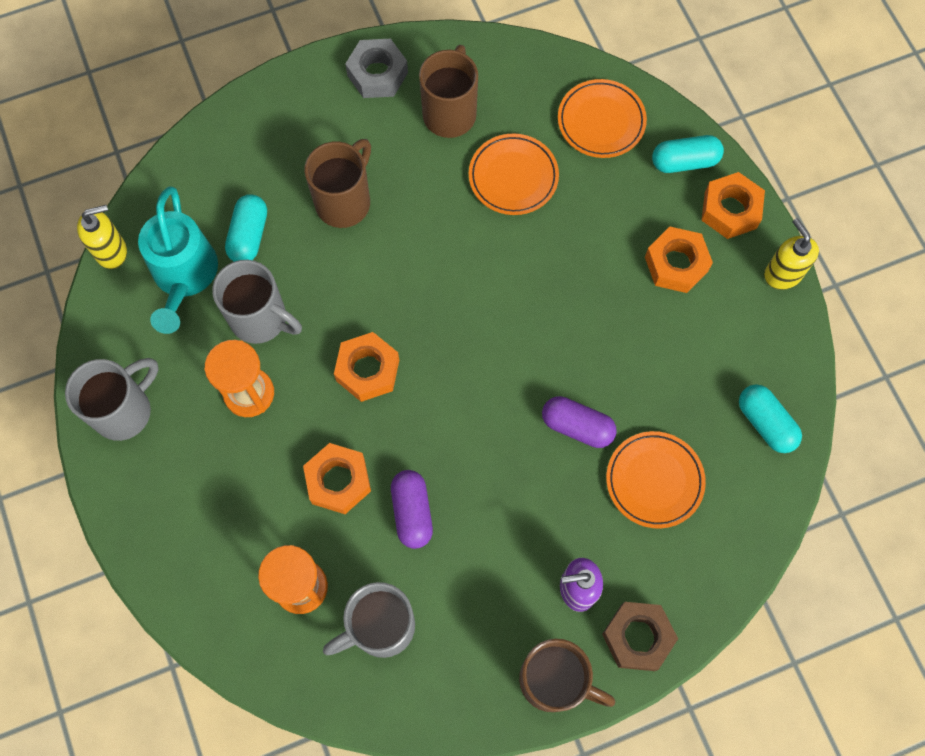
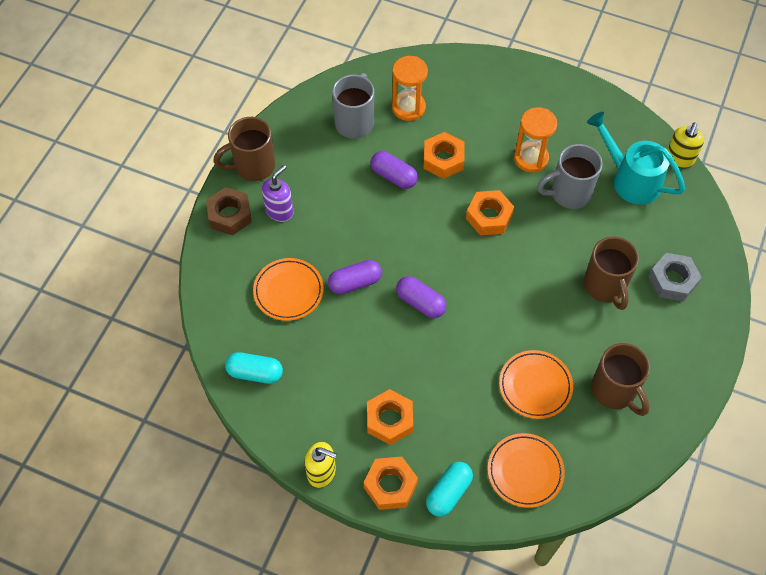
camera: 135 degrees right, 10 degrees down
(124, 411) = (575, 104): grey mug -> none
(249, 235) = (628, 225): turquoise capsule -> none
(377, 74) = (682, 375): grey nut -> grey nut (672, 281)
(533, 345) = (420, 302): none -> purple capsule

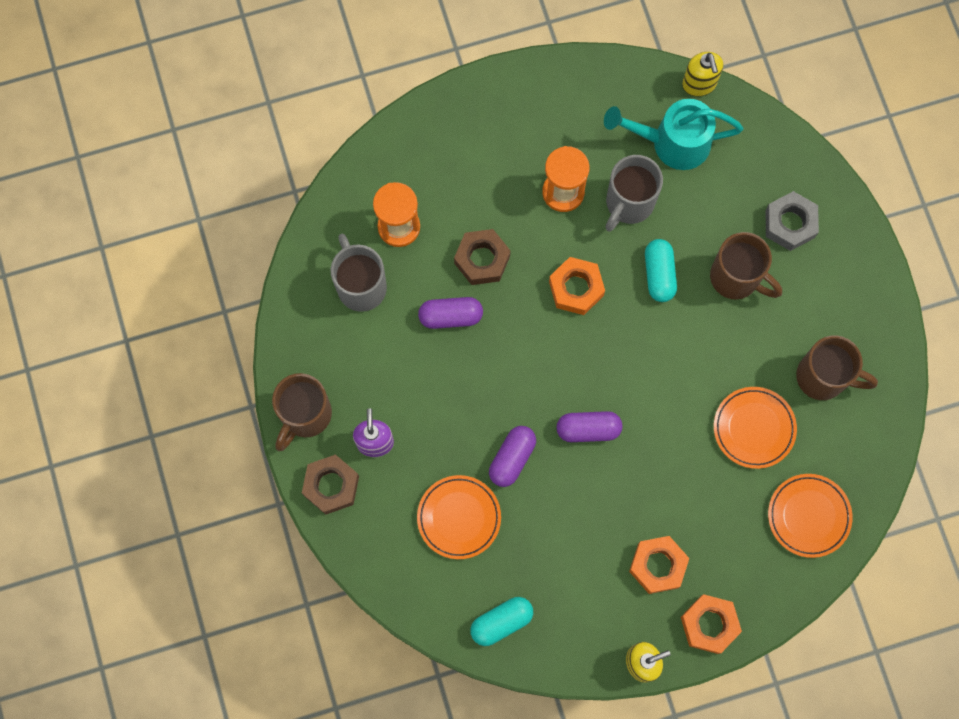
camera: 40 degrees left, 15 degrees up
(443, 159) = (482, 260): orange nut -> brown nut
(448, 493) = (762, 589): turquoise capsule -> turquoise capsule (659, 274)

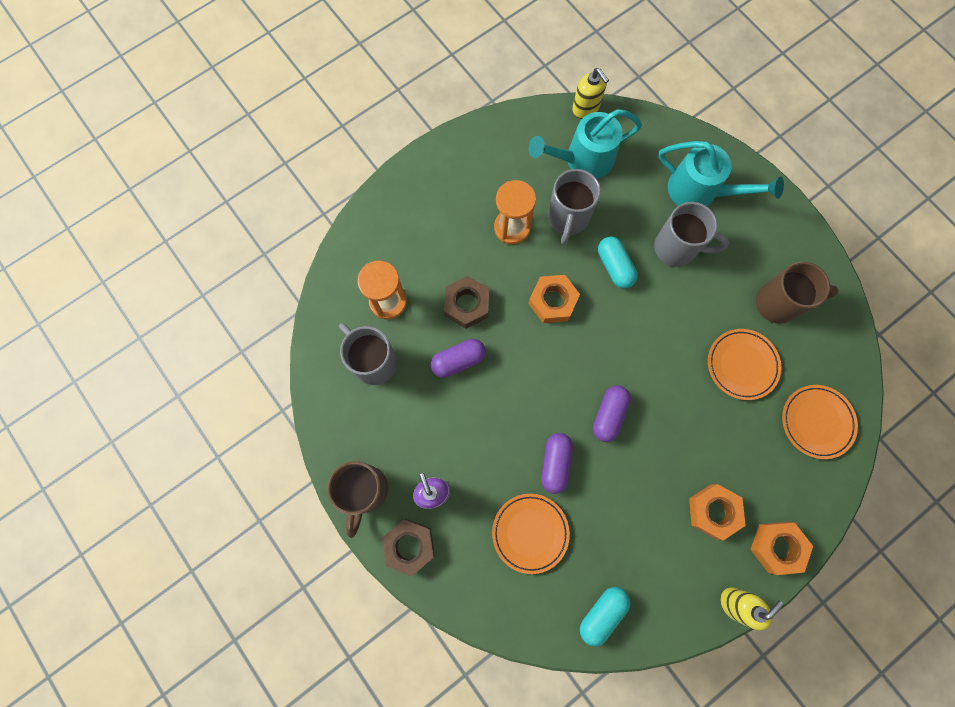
camera: 20 degrees left, 0 degrees up
(588, 429) = (608, 415): purple capsule -> purple capsule turned 45 degrees counterclockwise
(736, 278) = (676, 248): brown mug -> grey mug
(789, 224) = (700, 192): grey nut -> turquoise watering can

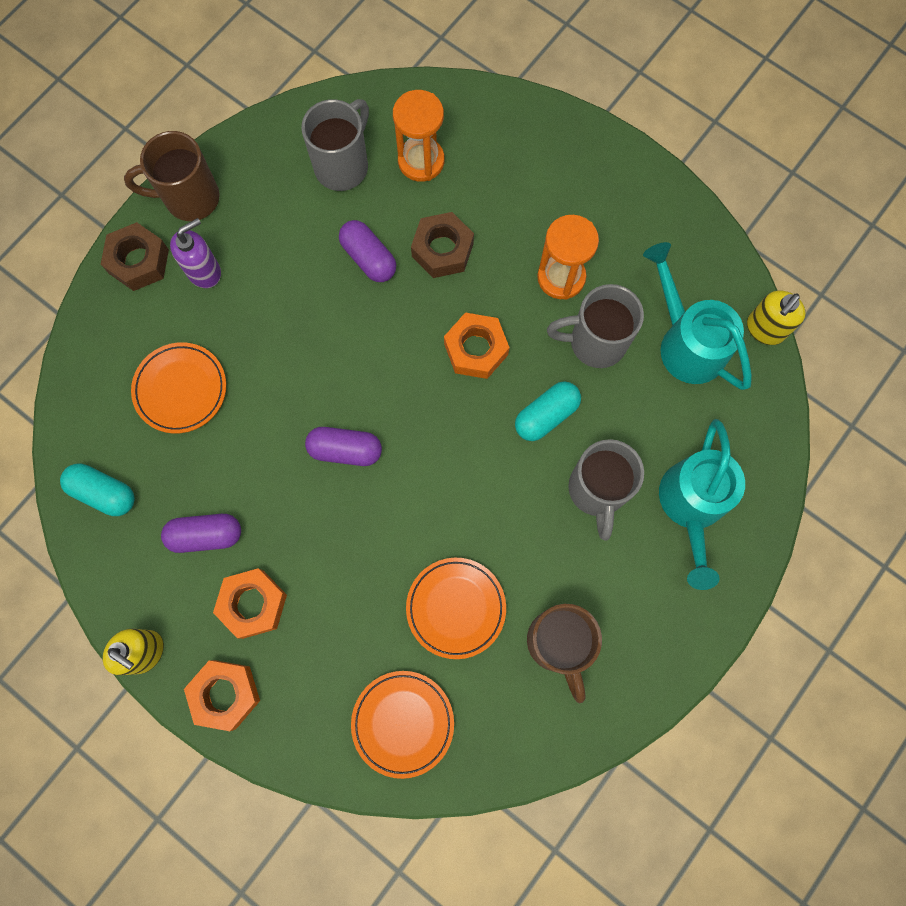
camera: 75 degrees right, 0 degrees up
(555, 463) = (269, 399): purple capsule -> purple capsule (206, 535)

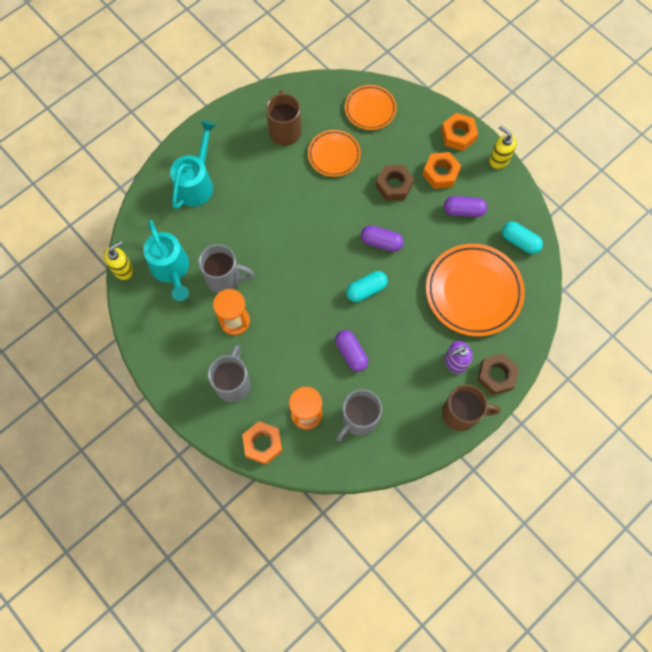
camera: 170 degrees left, 5 degrees down
(181, 389) = (473, 291): orange plate -> orange plate, size x1.75
(442, 250) = (304, 351): brown nut -> brown nut (394, 185)
(476, 349) = (296, 286): orange nut -> orange nut (262, 444)
(546, 415) = (264, 242): turquoise capsule -> turquoise capsule (366, 290)
(597, 491) = (245, 199): grey mug -> grey mug (233, 383)

